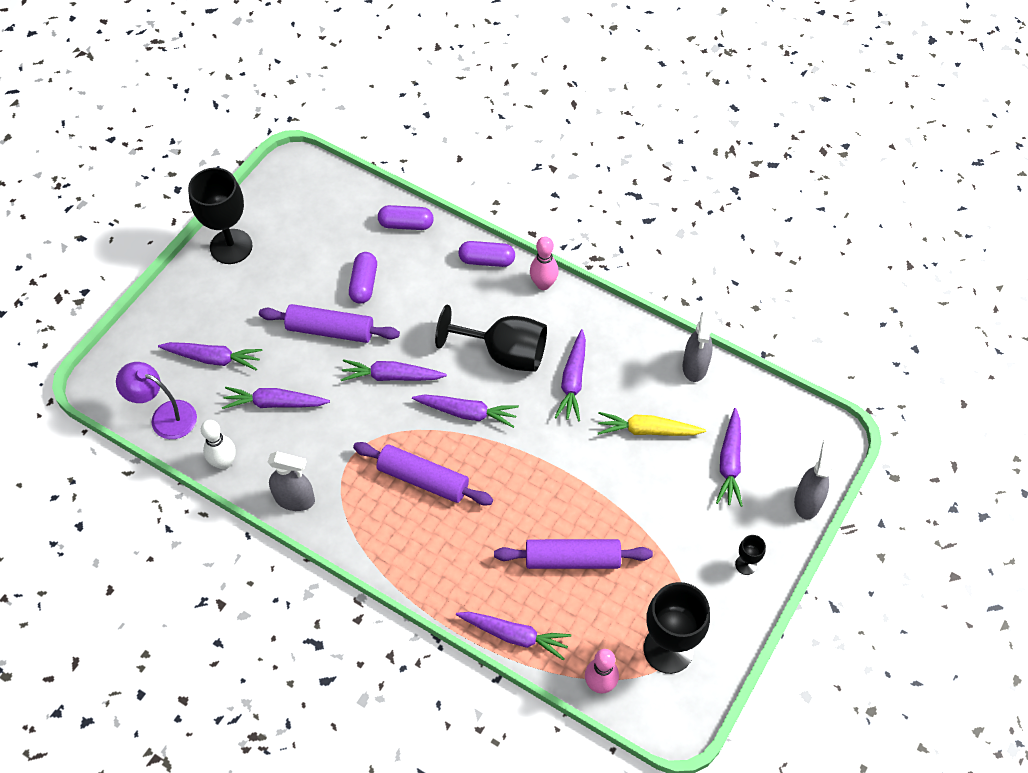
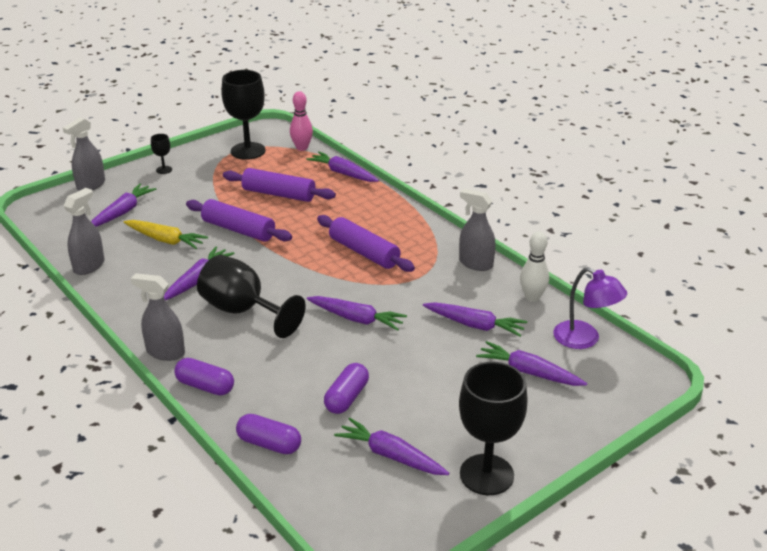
camera: 160 degrees left, 25 degrees down
(330, 330) = (400, 367): purple rolling pin -> purple rolling pin (238, 230)
(467, 413) = (303, 281): purple carrot -> purple carrot (391, 455)
(543, 284) = (165, 352): pink bowling pin -> grey spray bottle

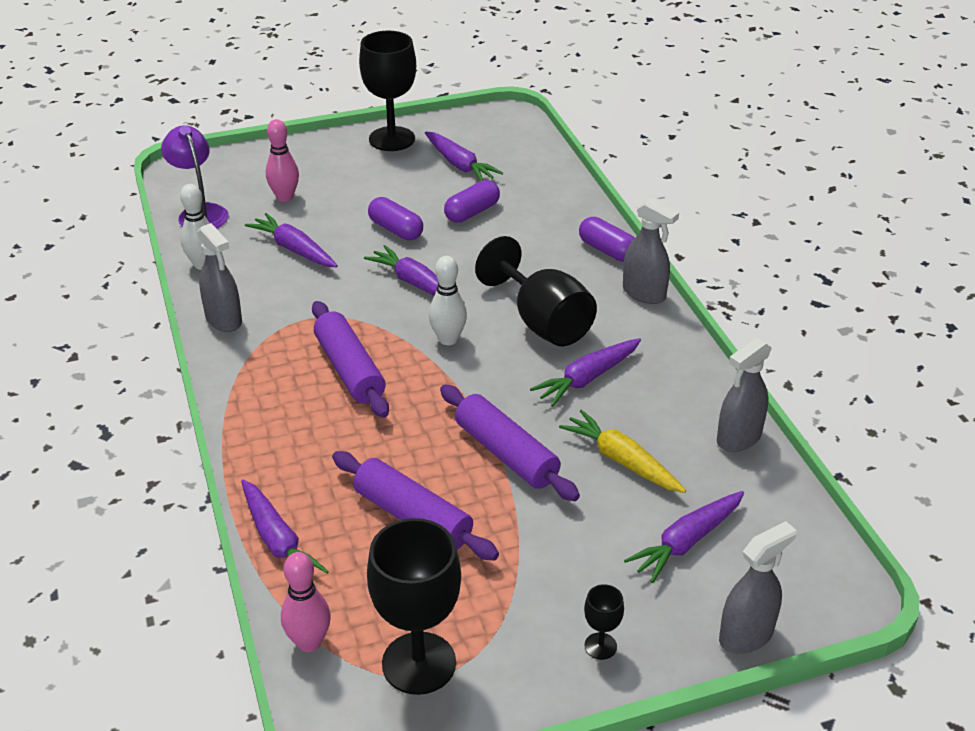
camera: 160 degrees left, 5 degrees up
(269, 444) = (560, 192): purple capsule -> purple capsule (396, 230)
(308, 284) = (448, 339): none -> white bowling pin
(529, 372) = (285, 197): purple carrot -> pink bowling pin

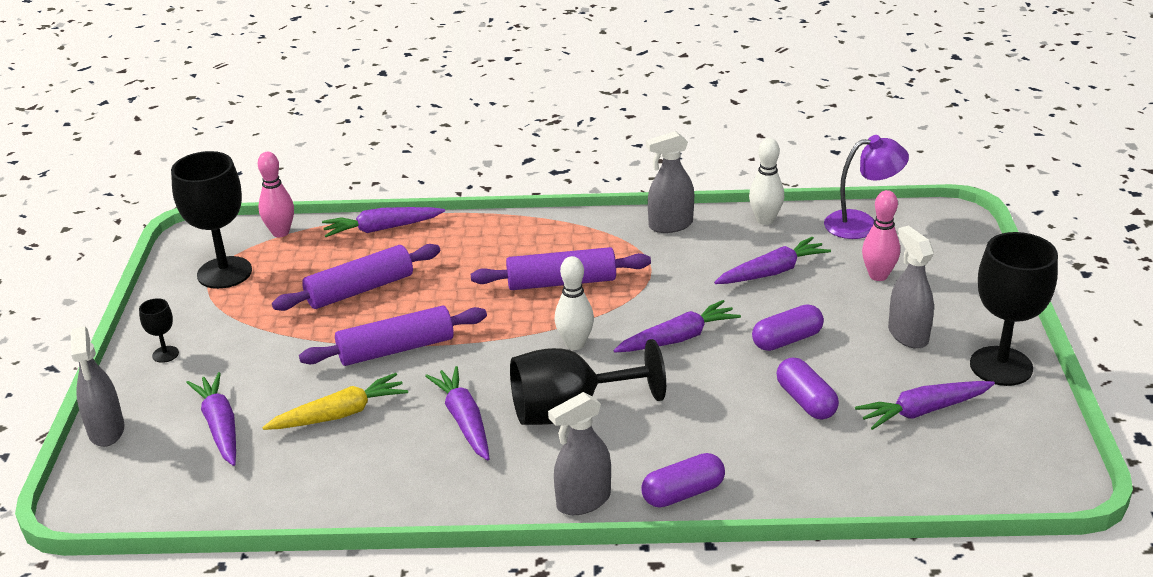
camera: 110 degrees right, 5 degrees down
(738, 438) = (313, 501): grey spray bottle -> grey spray bottle (908, 335)

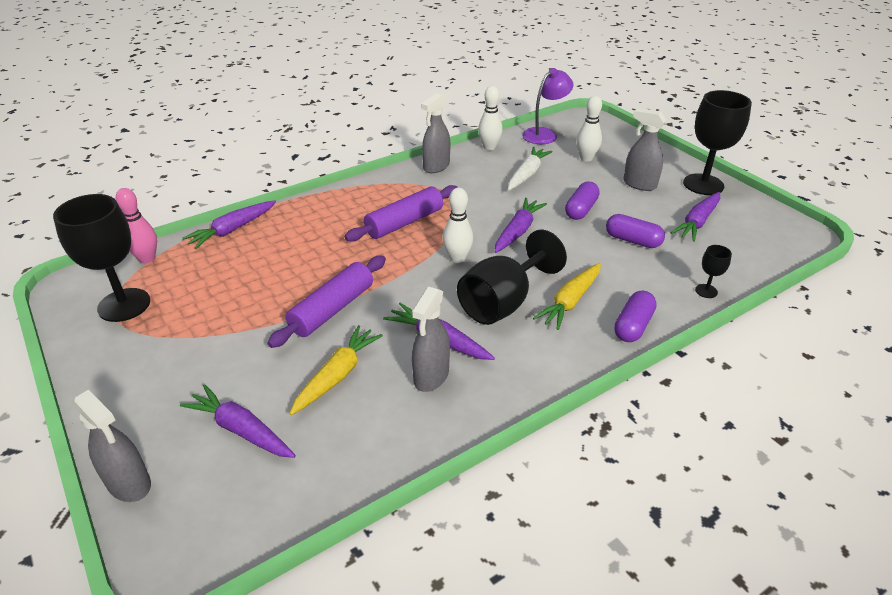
camera: 35 degrees left, 5 degrees up
(165, 354) = (128, 391): black goblet -> black goblet (706, 291)
(360, 290) = (258, 278): purple rolling pin -> none
(583, 501) = (580, 359): grey spray bottle -> grey spray bottle (431, 376)
(644, 439) = (570, 301): none -> yellow carrot
(772, 272) = (527, 174): purple carrot -> white carrot
(878, 276) = (586, 158): pink bowling pin -> white bowling pin

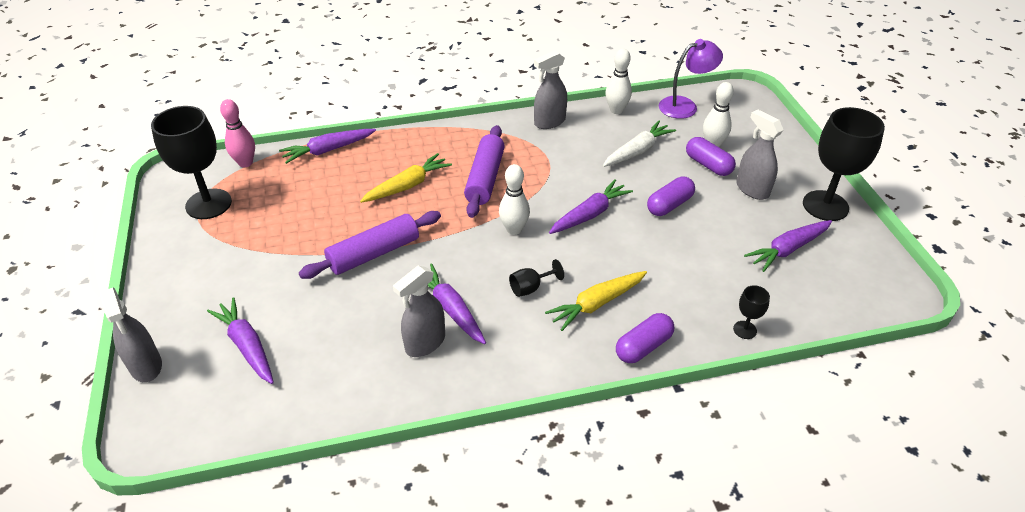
camera: 20 degrees right, 5 degrees up
(337, 375) = (346, 319): yellow carrot -> yellow carrot (407, 186)
(404, 222) = (485, 178): purple rolling pin -> purple rolling pin turned 60 degrees counterclockwise
(503, 303) = (530, 288): black goblet -> black goblet, size x0.44
(632, 240) = (702, 253): purple capsule -> purple capsule (708, 165)

